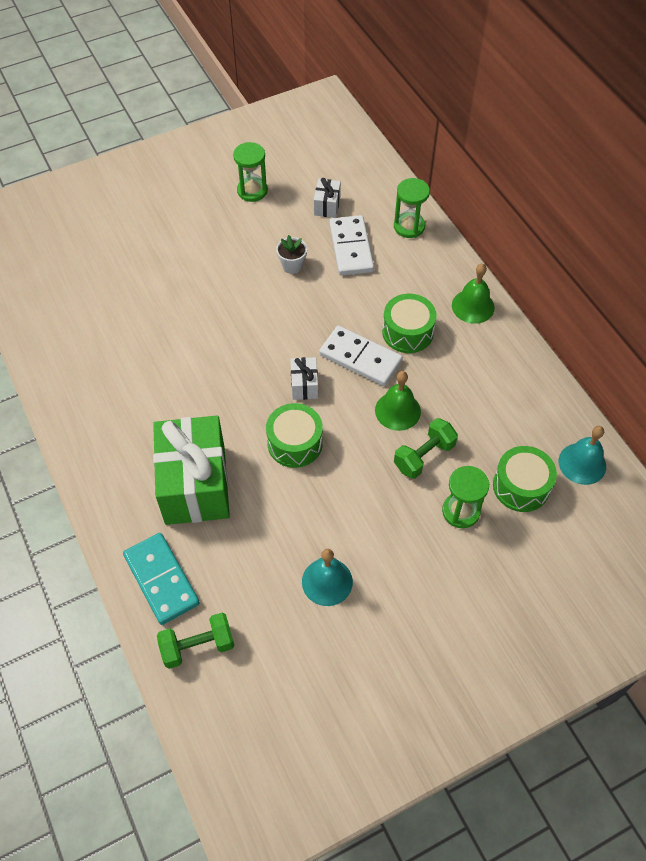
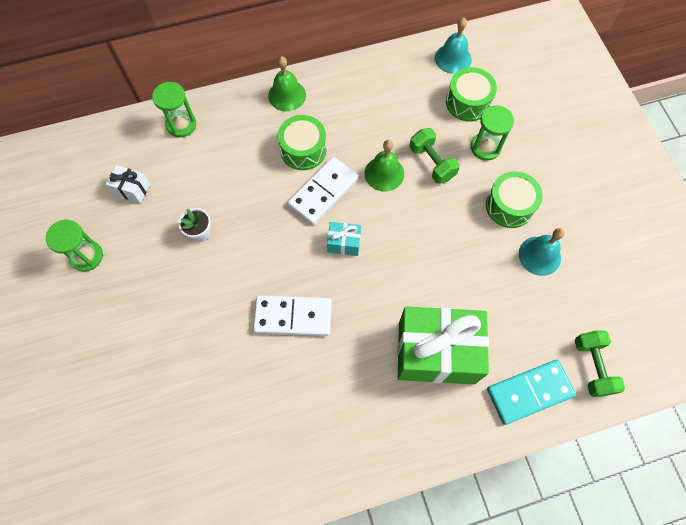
camera: 80 degrees left, 10 degrees up
(295, 443) = (404, 260): green drum -> green drum (509, 206)
(304, 385) = (344, 243): white gift -> turquoise gift
(351, 248) = (192, 178): white domino -> white domino (293, 317)

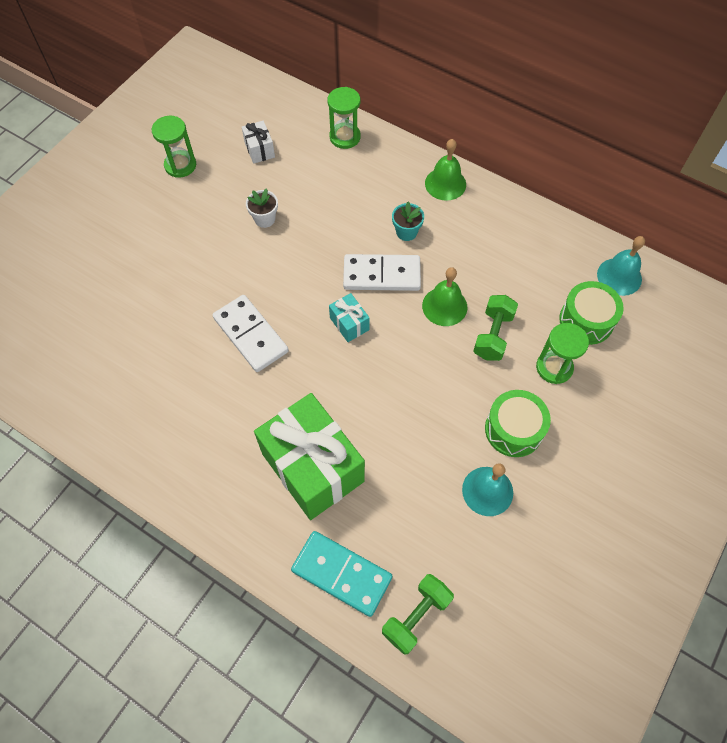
camera: 50 degrees right, 5 degrees down
(303, 150) = (406, 232): green drum -> turquoise flower pot

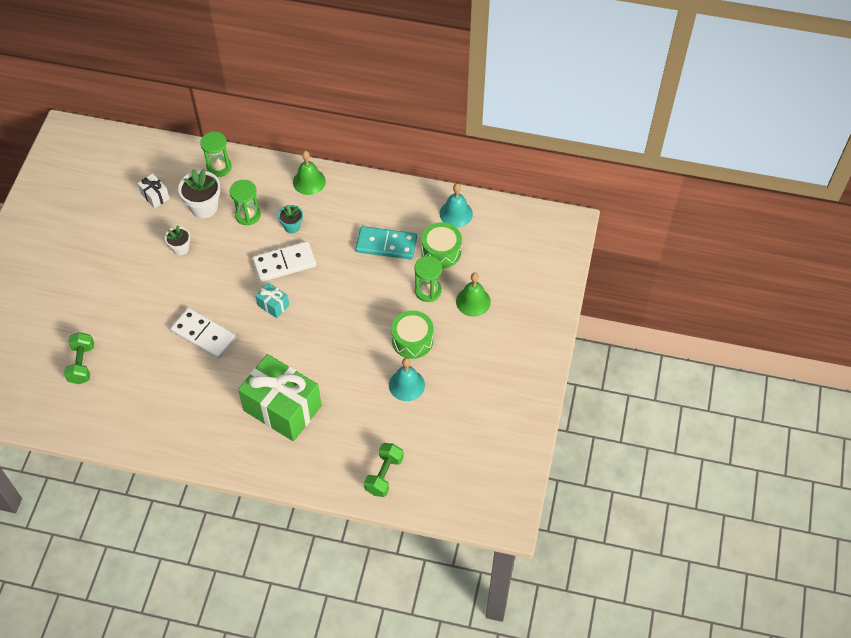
camera: 20 degrees left, 5 degrees down
(180, 165) = (96, 226): green hourglass -> green hourglass (248, 215)
(310, 178) = (204, 207): none -> white flower pot
(342, 573) = (326, 466): turquoise domino -> turquoise domino (386, 244)
(444, 306) = (338, 272): green bell -> green bell (473, 301)
(493, 335) = (379, 282): green dumbbell -> green dumbbell (82, 364)

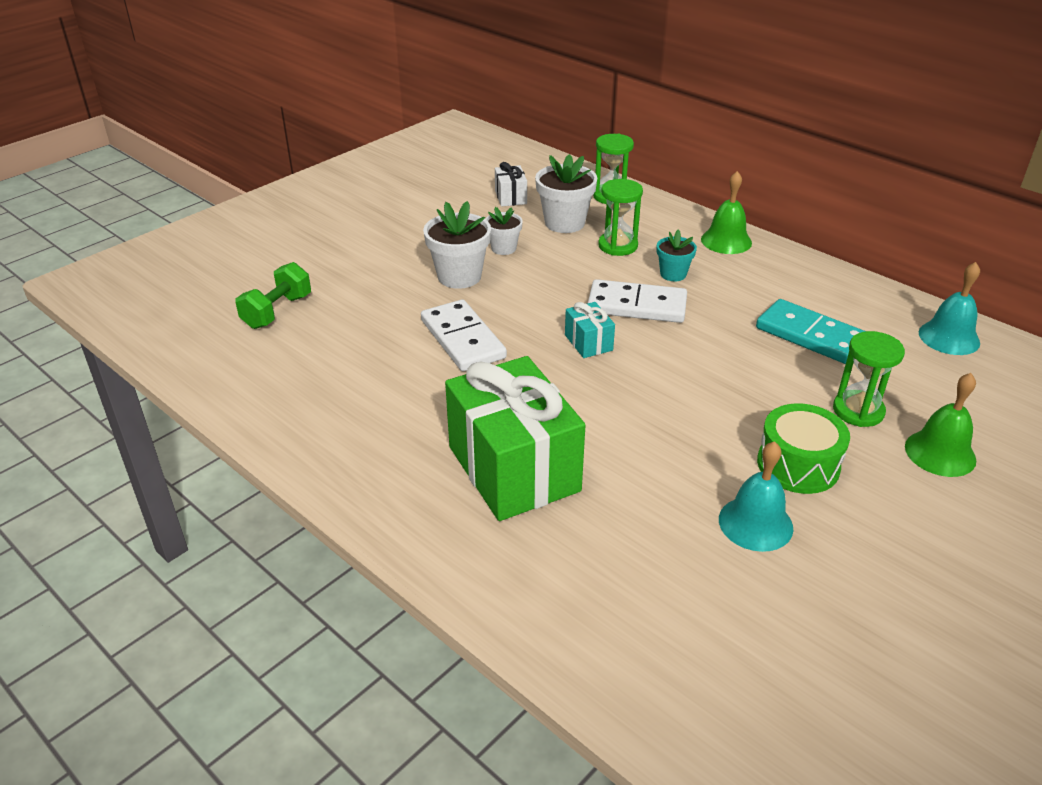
camera: 30 degrees right, 20 degrees down
(169, 285) = (459, 276): none -> white flower pot
(384, 475) = (633, 650): green dumbbell -> none
(441, 251) = (903, 372): green drum -> none

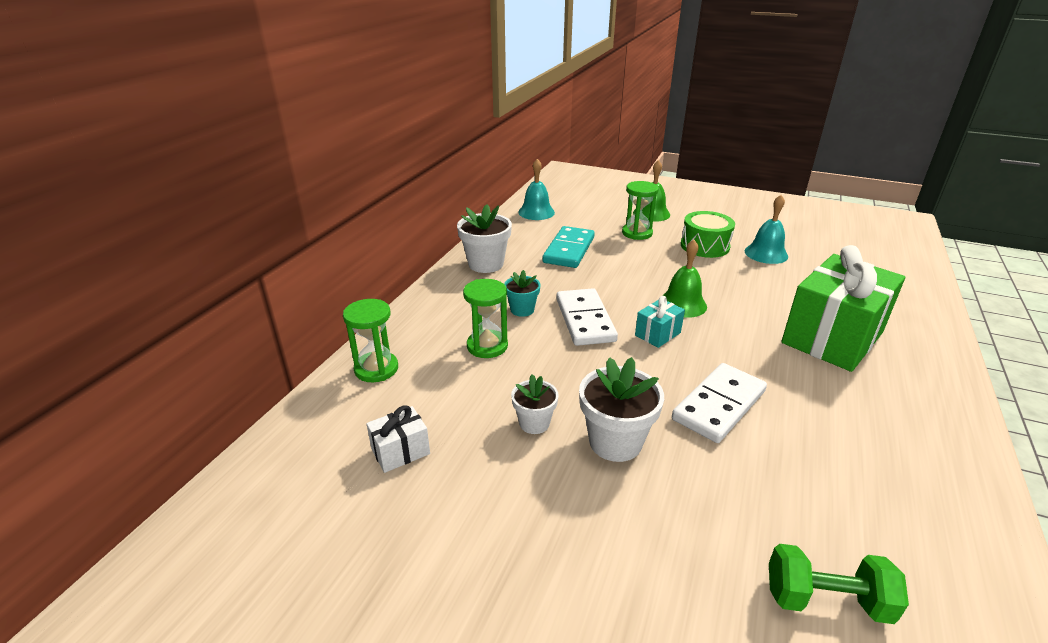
camera: 110 degrees left, 5 degrees down
(564, 223) = (453, 390): white flower pot -> white flower pot (486, 264)
(726, 241) = (449, 292): green bell -> green bell (682, 304)

